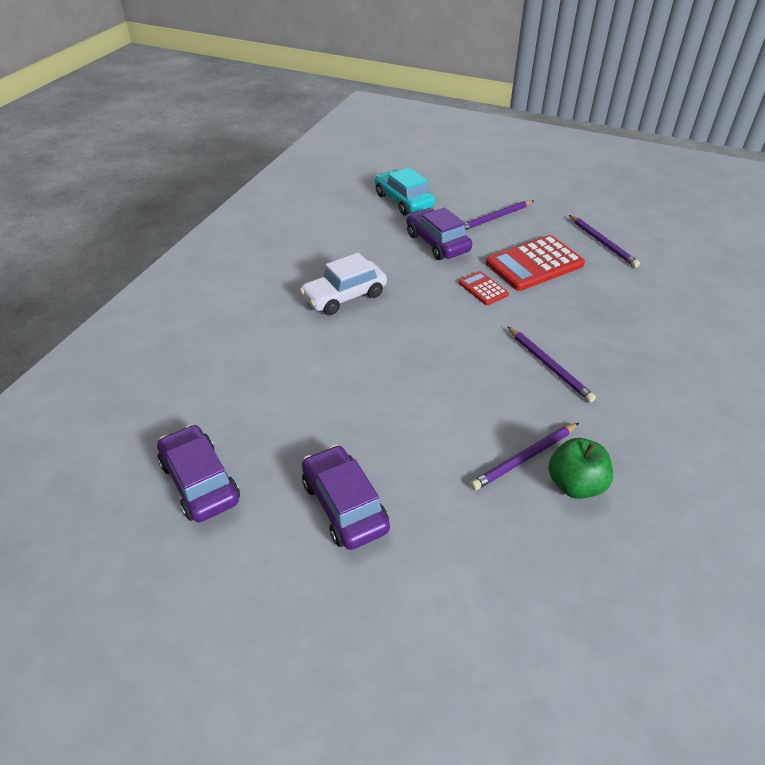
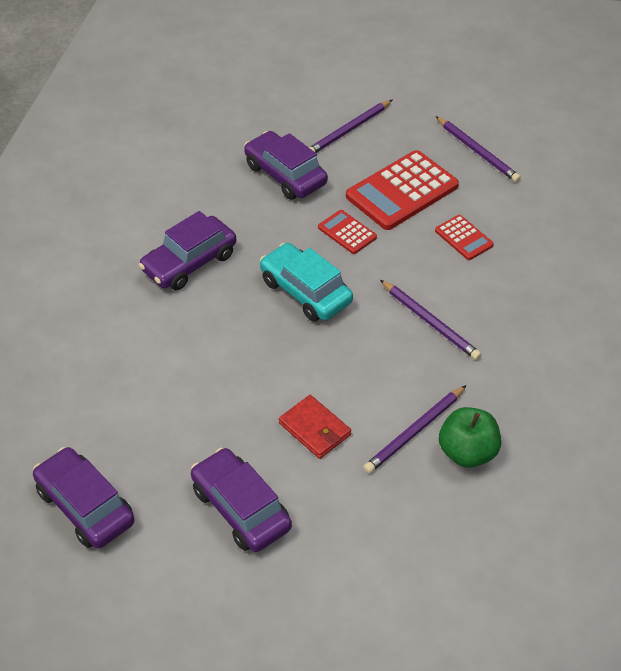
camera: 10 degrees left, 5 degrees up
(344, 296) = (189, 262): white car -> purple car
(403, 201) = (234, 117): turquoise car -> turquoise car (305, 291)
(428, 443) = (315, 429): none -> red wallet
(585, 304) = (463, 238): none -> red calculator

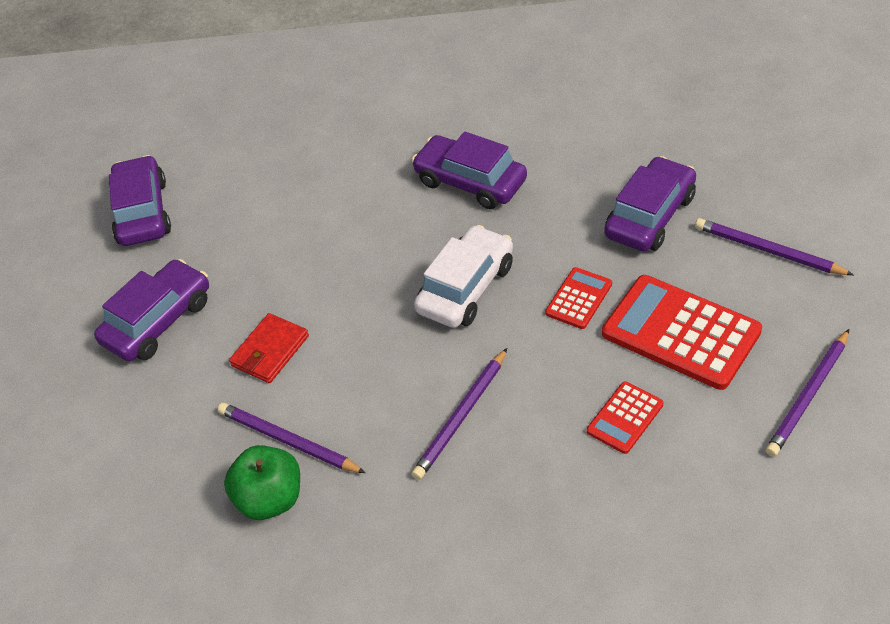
camera: 80 degrees right, 0 degrees up
(85, 506) = (142, 212): purple car -> purple car turned 45 degrees counterclockwise
(305, 291) = (466, 288): turquoise car -> white car

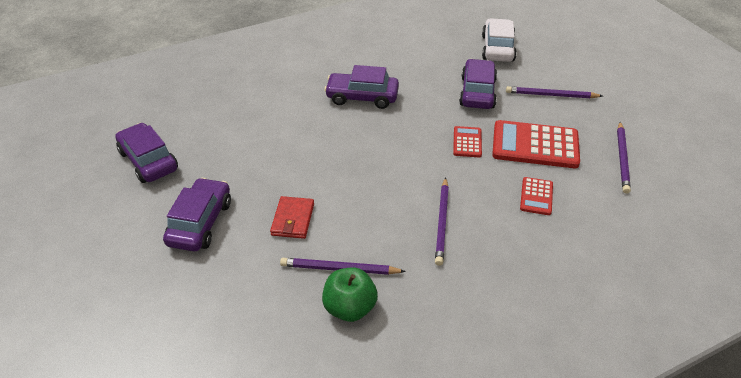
camera: 30 degrees left, 5 degrees down
(466, 288) = (397, 153): white car -> white car (497, 48)

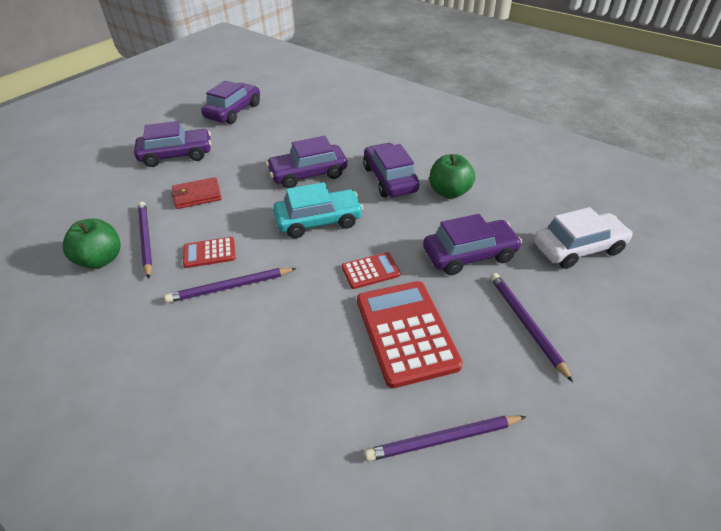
camera: 65 degrees right, 0 degrees up
(317, 139) = (308, 174): none -> purple car
(390, 151) = (318, 221): none -> turquoise car
(402, 75) = (449, 192): none -> green apple
(536, 196) = (309, 356): red calculator -> red calculator (209, 253)

